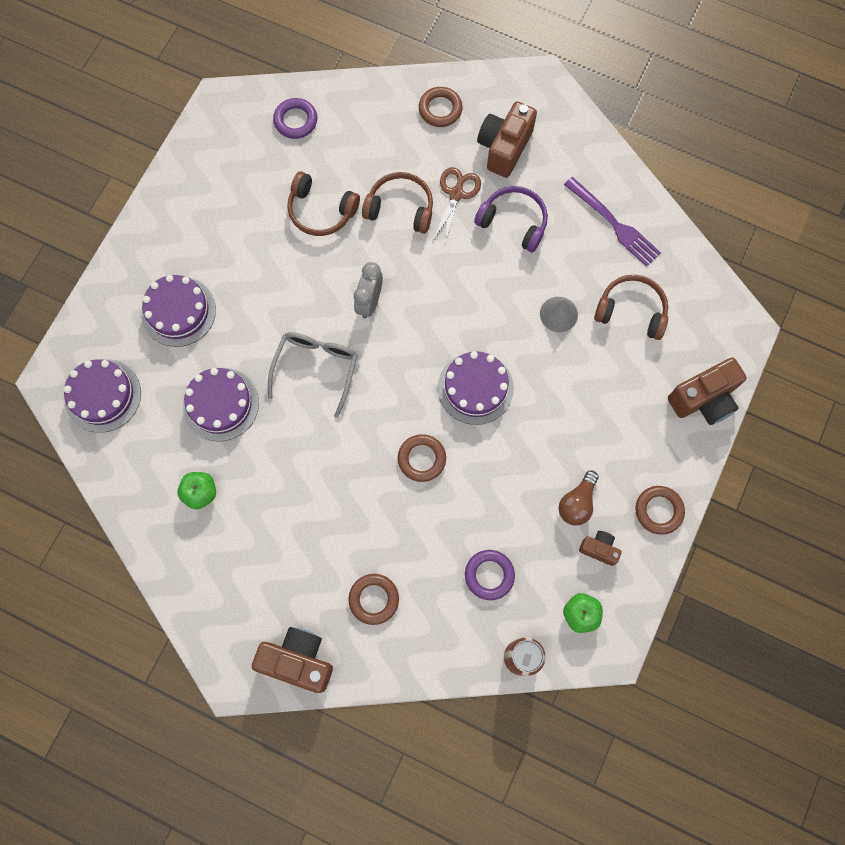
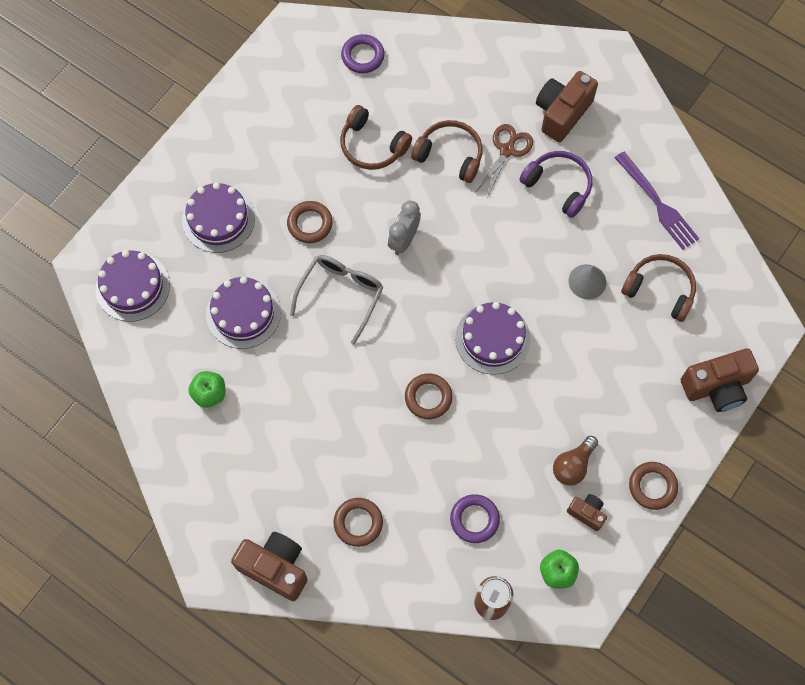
camera: 10 degrees right, 5 degrees down
(440, 109) = (505, 67): brown ring -> brown ring (310, 224)

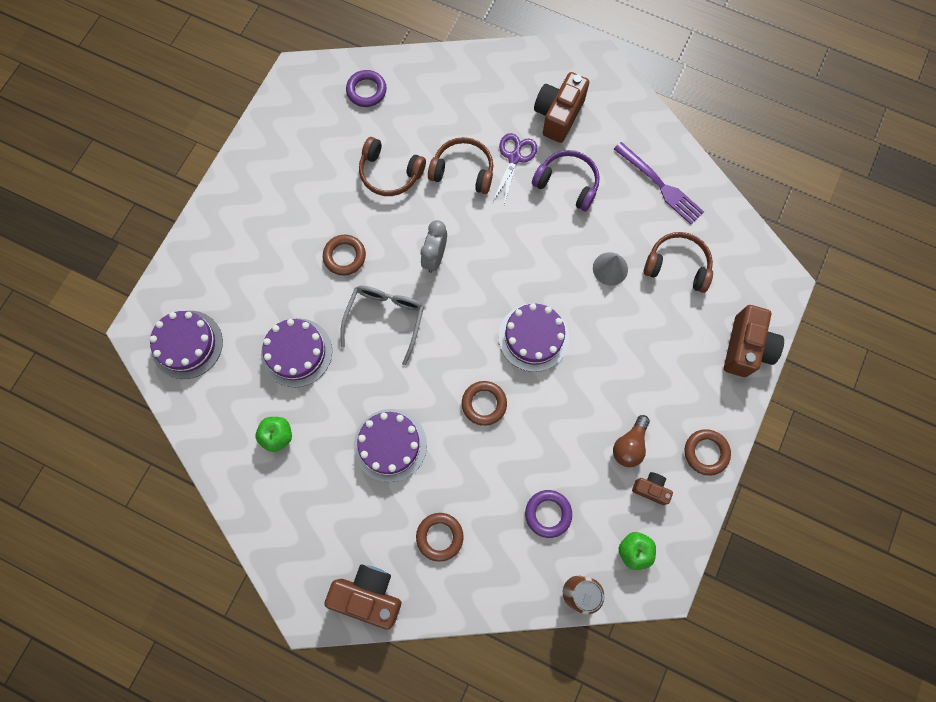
camera: 10 degrees left, 5 degrees up
(218, 219) = (258, 266): purple cake -> purple cake (390, 445)
(507, 150) = (514, 158): brown scissors -> purple scissors
(716, 387) = (746, 348): brown camera -> brown camera turned 45 degrees counterclockwise

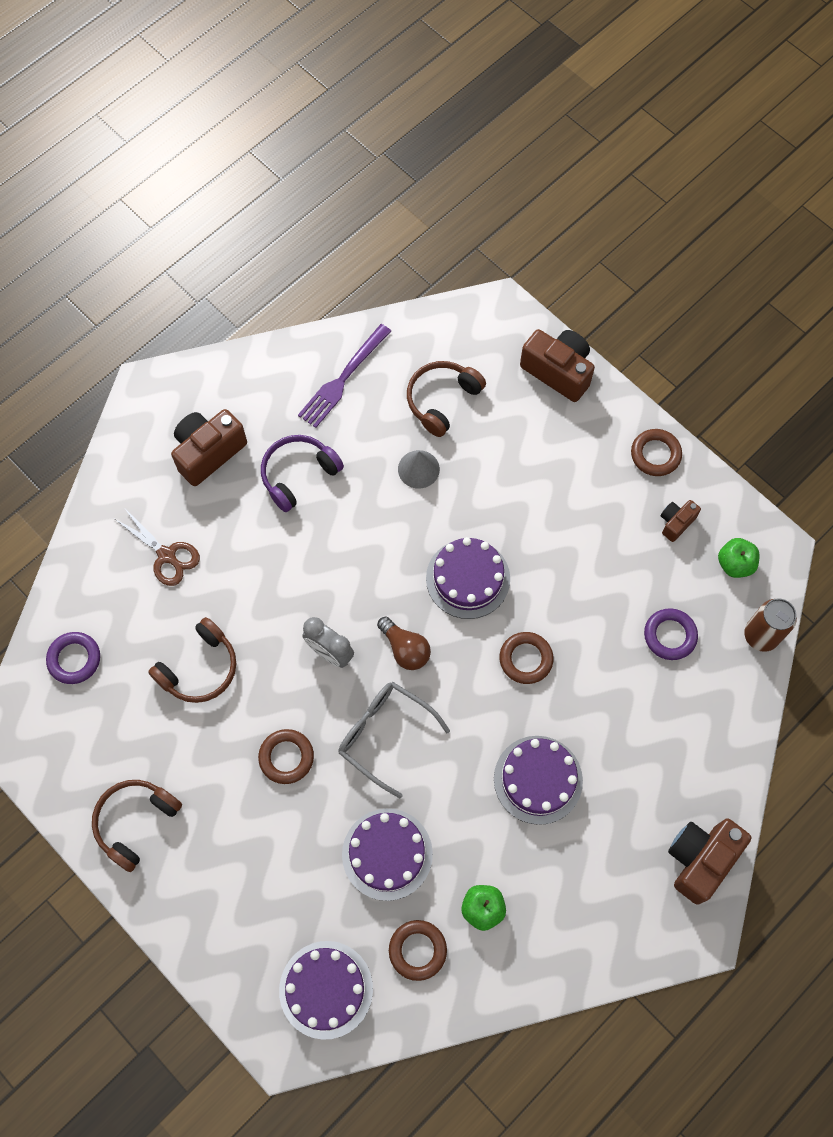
camera: 70 degrees left, 5 degrees down
(439, 537) = (659, 759): brown ring -> brown ring (417, 950)
(463, 170) = (233, 582): brown headphones -> brown headphones (135, 822)
(466, 119) = (166, 555): none -> brown scissors
(514, 158) = (241, 520): purple scissors -> none
(558, 115) = (208, 452): brown camera -> brown camera turned 90 degrees clockwise
(629, 445) = (623, 525): brown light bulb -> brown light bulb (405, 649)
(661, 186) = (342, 380): purple fork -> purple fork turned 150 degrees clockwise

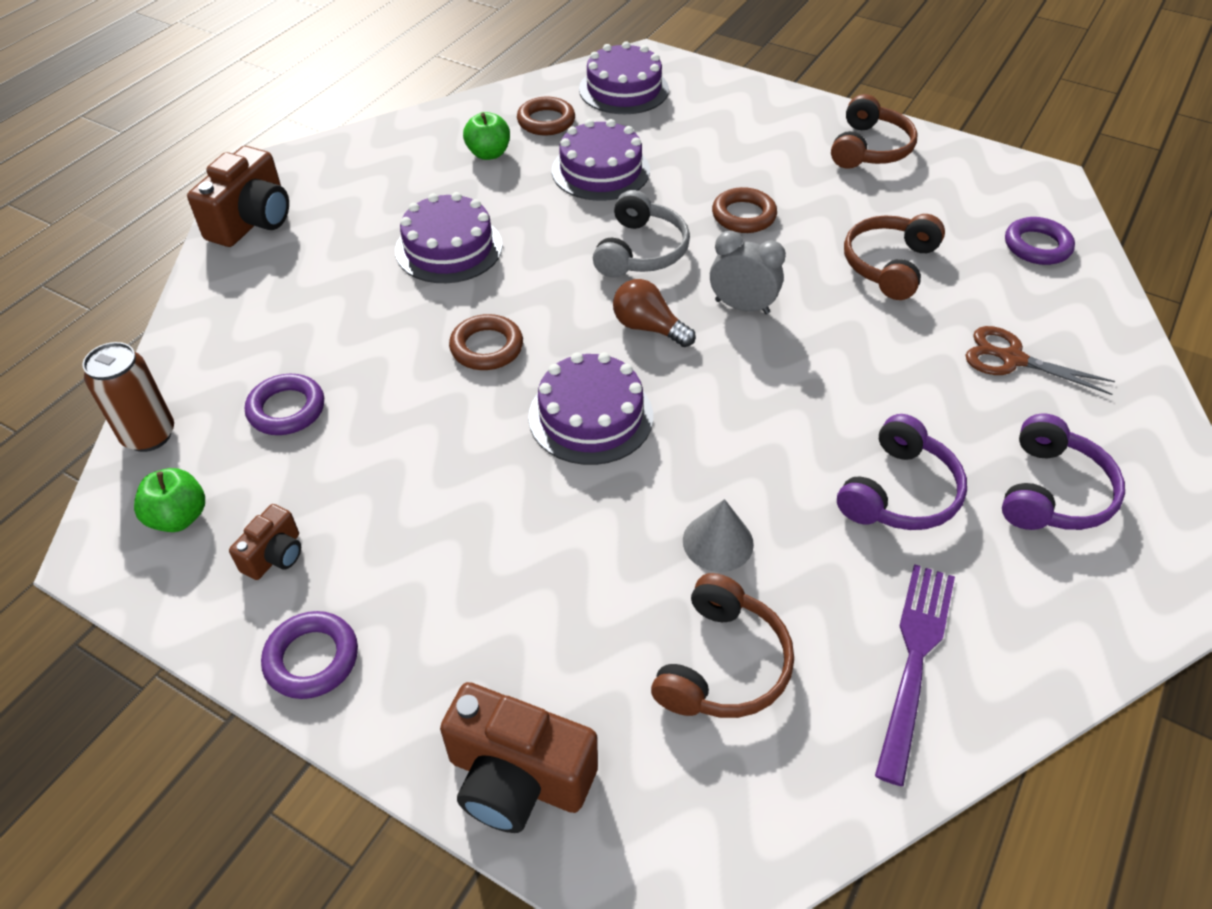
camera: 165 degrees right, 20 degrees down
(208, 452) = (1052, 492): brown camera -> purple headphones
(385, 735) = (641, 251): grey glasses -> grey headphones
(655, 454) = (312, 659): brown ring -> purple ring

